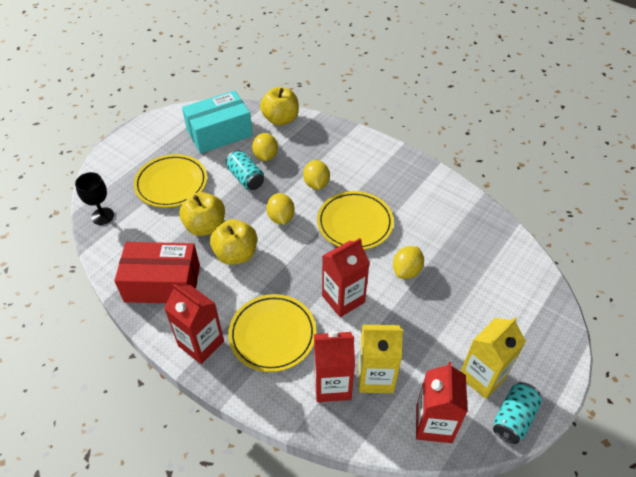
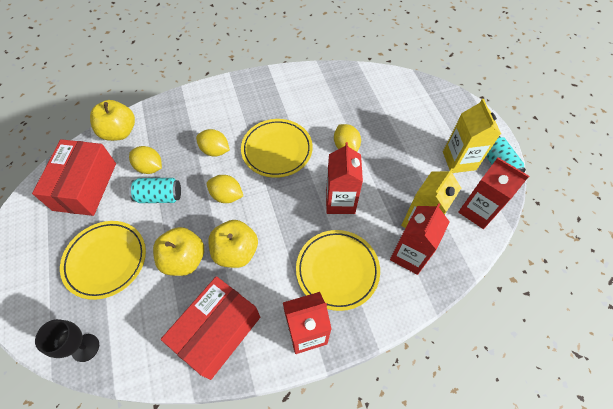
camera: 55 degrees left, 10 degrees up
(219, 133) = (85, 186): turquoise box -> red box

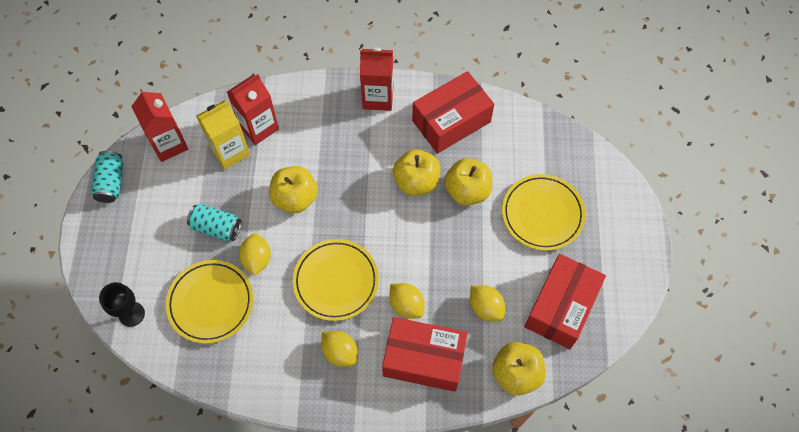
camera: 160 degrees left, 5 degrees up
(85, 347) = (564, 144): black goblet -> black goblet (131, 314)
(159, 196) = (480, 266): turquoise can -> turquoise can (216, 227)
(192, 121) = (424, 359): none -> red box
(227, 196) = (409, 243): yellow lemon -> yellow lemon (340, 352)
(337, 270) = (330, 135): yellow plate -> yellow plate (211, 303)
(340, 201) = (295, 198): red carton -> yellow apple
(459, 160) = (147, 200): yellow carton -> none

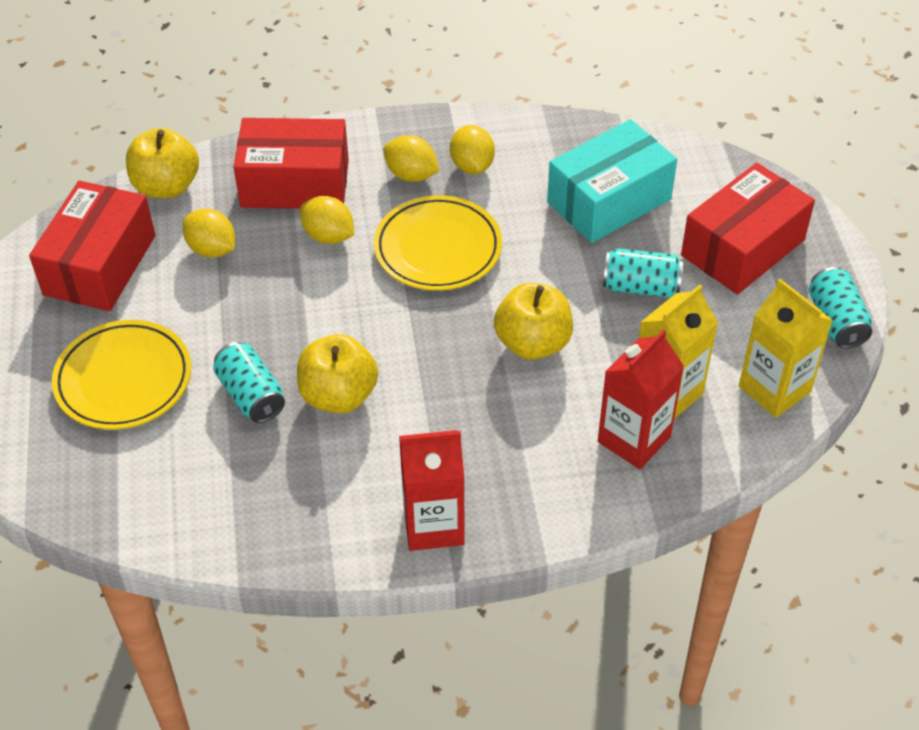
camera: 170 degrees right, 15 degrees down
(131, 314) = (712, 174): black goblet -> none
(169, 144) = (774, 389): red carton -> yellow carton
(211, 303) = (609, 200): yellow plate -> turquoise box
(257, 259) = (563, 257): yellow lemon -> yellow lemon (472, 165)
(451, 121) = (289, 503): red box -> red box (743, 248)
(467, 191) = (251, 395): yellow apple -> turquoise can

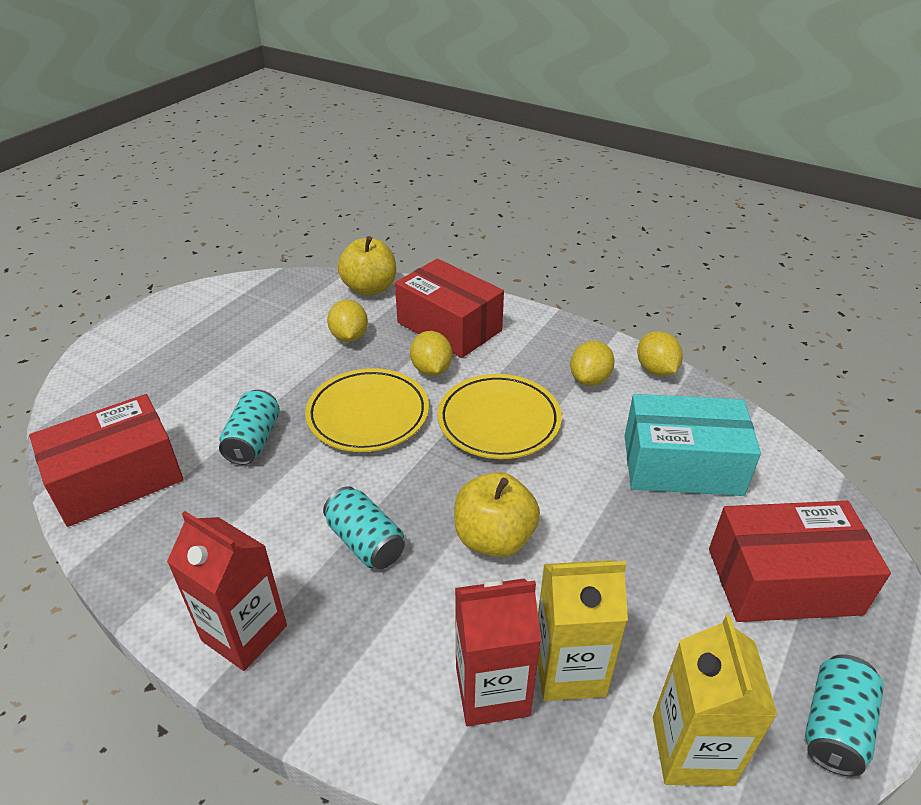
camera: 40 degrees right, 10 degrees down
(100, 265) = (276, 310): red box -> red box (117, 479)
(123, 380) = (199, 382): yellow plate -> yellow plate (368, 415)
(338, 395) = (306, 479): yellow apple -> none
(411, 175) = (536, 362): yellow lemon -> yellow lemon (656, 370)
(641, 287) = (641, 553): turquoise can -> turquoise can (365, 542)

